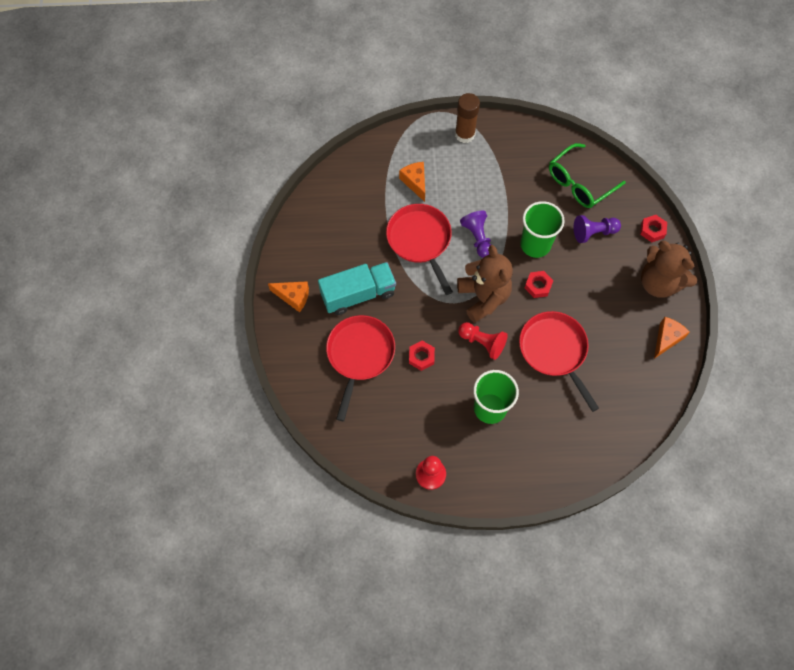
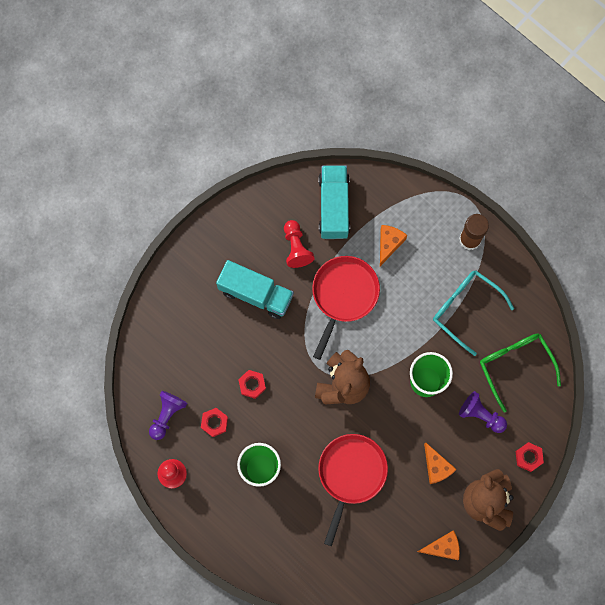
camera: 45 degrees right, 10 degrees up
(293, 297) = (208, 251): orange cheese -> orange cheese (436, 467)
(352, 192) = (334, 206): none -> turquoise truck
(359, 355) = (210, 341): red pan -> none
(477, 238) = (388, 334): purple pawn -> purple pawn (167, 415)
(482, 343) = (306, 417): red pawn -> red pawn (296, 247)
(509, 178) = (465, 309): none -> turquoise glasses
(538, 286) = (392, 415): red nut -> red nut (214, 423)
(579, 183) = (515, 365): green glasses -> green glasses turned 60 degrees clockwise

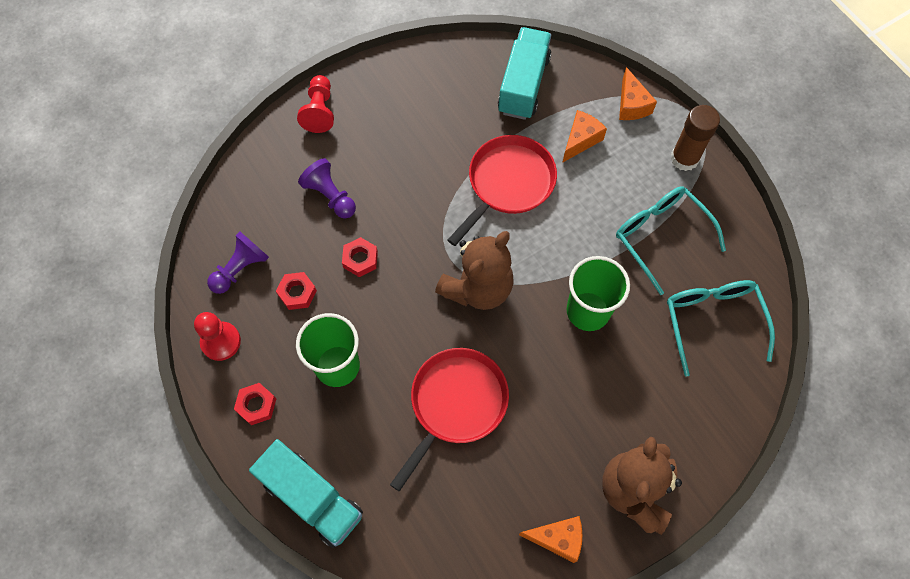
camera: 15 degrees right, 10 degrees down
(256, 294) = (399, 157): turquoise truck -> turquoise truck (312, 498)
(296, 247) = (464, 118): red pawn -> red pawn (319, 111)
(436, 467) = (575, 425): orange cheese -> orange cheese (631, 105)
(481, 415) = (652, 372): purple pawn -> purple pawn (330, 196)
(515, 365) = (712, 321): green glasses -> turquoise glasses
(528, 457) = (708, 445): red nut -> red nut (256, 405)

